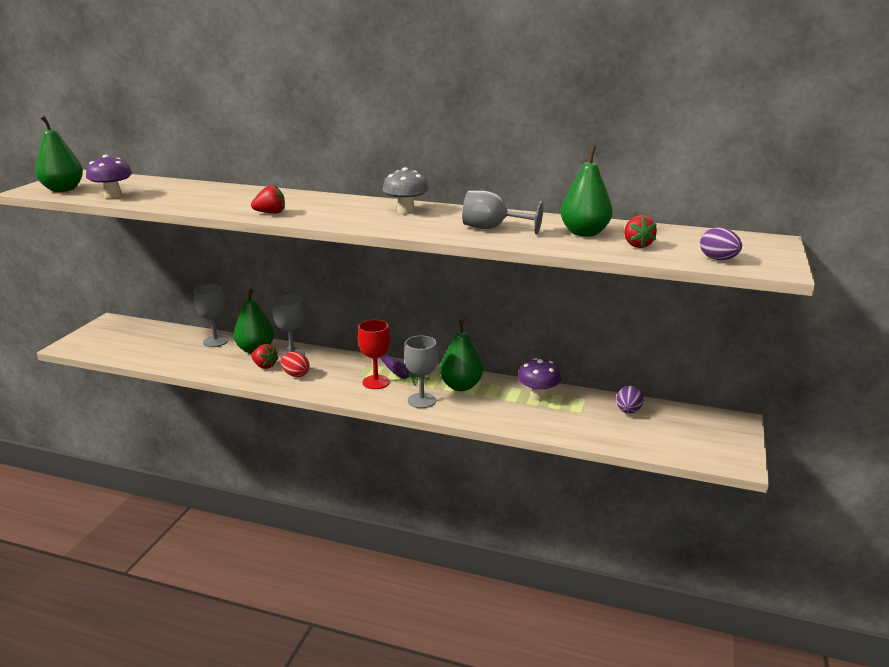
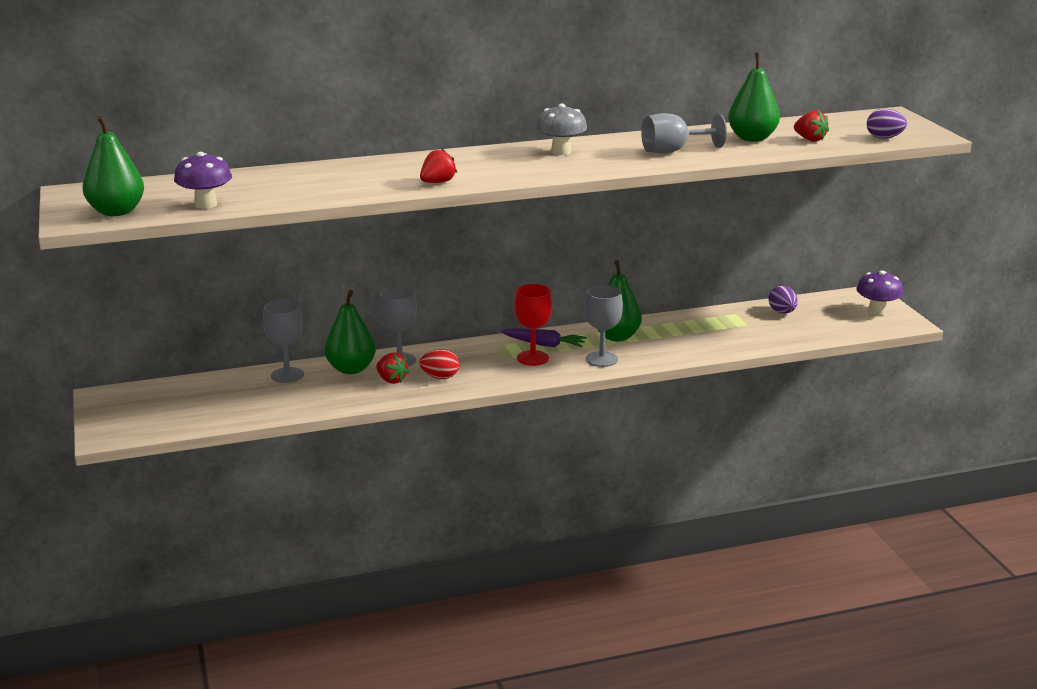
camera: 35 degrees left, 0 degrees up
(264, 366) = (391, 380): red strawberry -> red strawberry turned 45 degrees clockwise
(538, 396) = (694, 323): purple mushroom -> purple mushroom (877, 311)

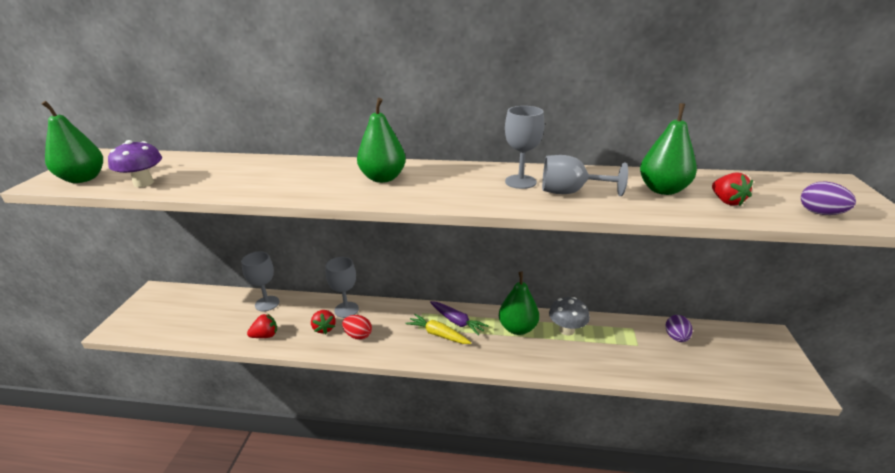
camera: 25 degrees right, 5 degrees up
(351, 369) = (309, 309): green pear -> green pear (383, 178)
(437, 182) = (329, 192): red strawberry -> red strawberry (265, 335)
(532, 358) = (438, 334): red goblet -> yellow carrot
(561, 152) = (468, 176): grey mushroom -> grey mushroom (566, 330)
(601, 359) = (489, 351): grey goblet -> grey goblet (520, 182)
(877, 311) = (773, 361): purple mushroom -> none

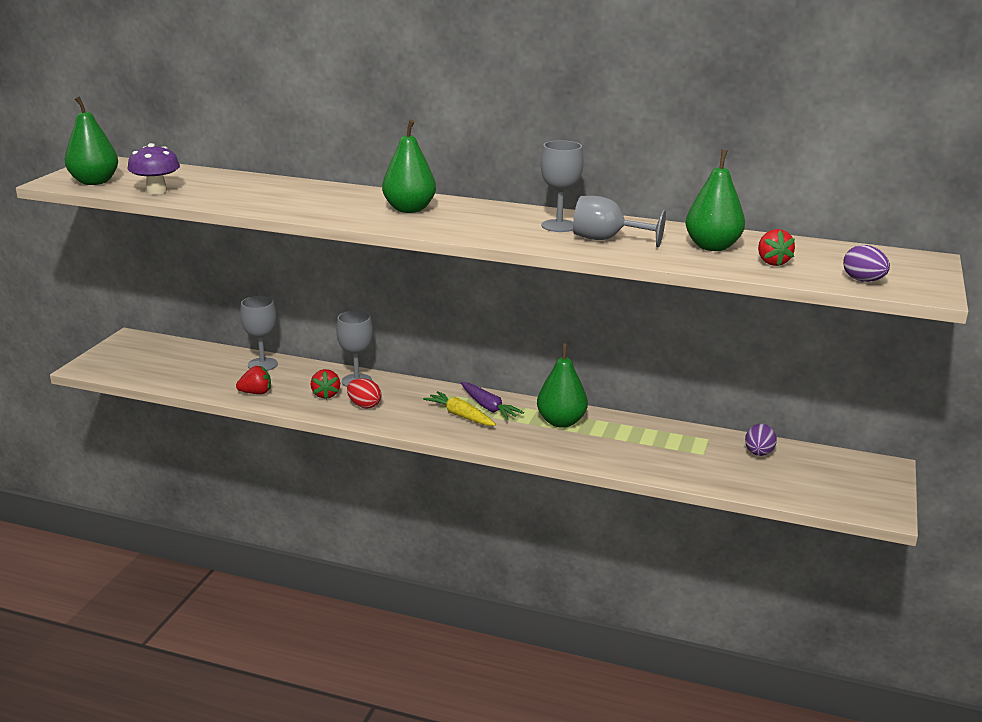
camera: 10 degrees right, 5 degrees down
(566, 330) = (622, 430): grey mushroom -> none

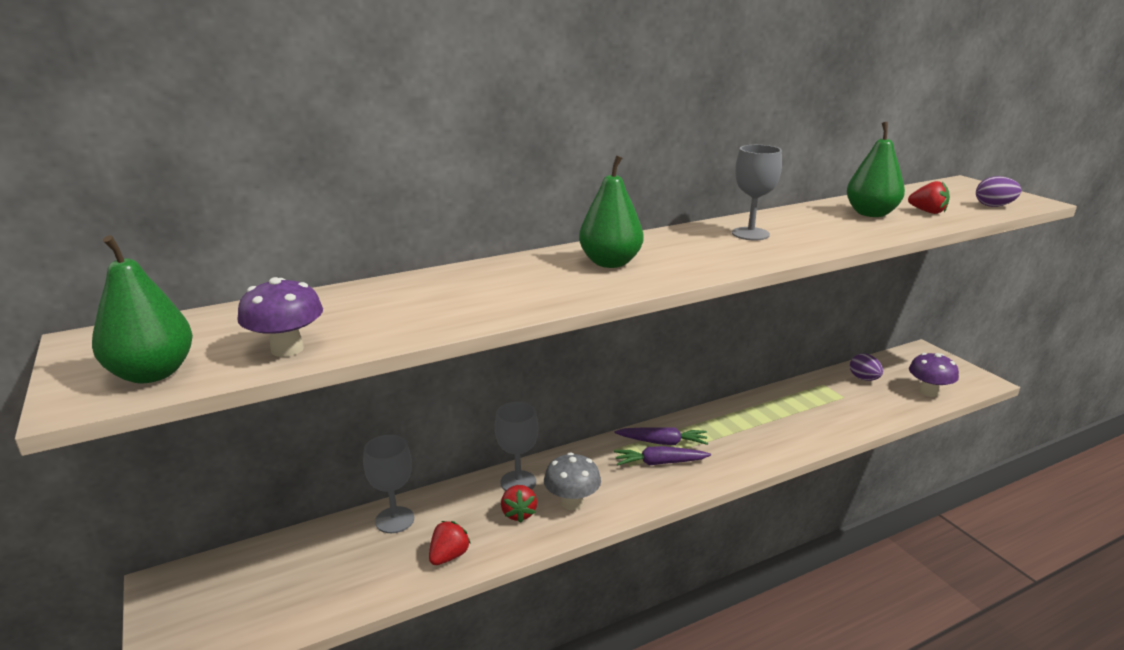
camera: 45 degrees left, 0 degrees up
(326, 394) = (518, 513): red strawberry -> red strawberry turned 45 degrees clockwise
(364, 405) = (572, 502): red egg -> grey mushroom
(460, 416) = (659, 463): yellow carrot -> purple carrot
(561, 422) = (729, 424): green pear -> none
(607, 239) = (809, 232): grey goblet -> none
(797, 490) = (928, 392): none -> purple mushroom

